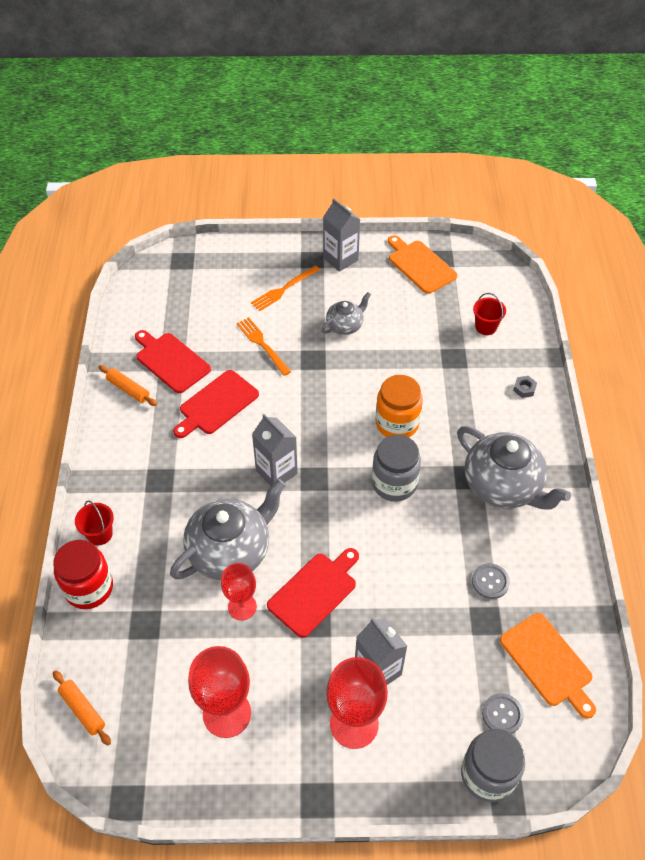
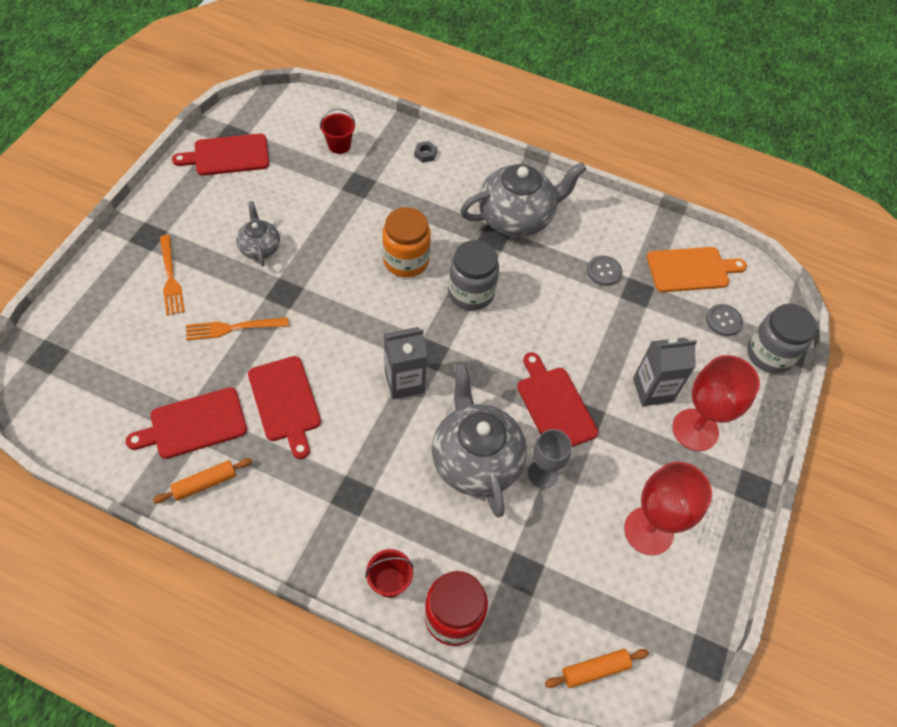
camera: 70 degrees left, 5 degrees up
(242, 607) = (543, 474): red goblet -> grey goblet
(340, 259) = (167, 212): grey carton -> none
(420, 265) = (227, 155): orange cutting board -> red cutting board

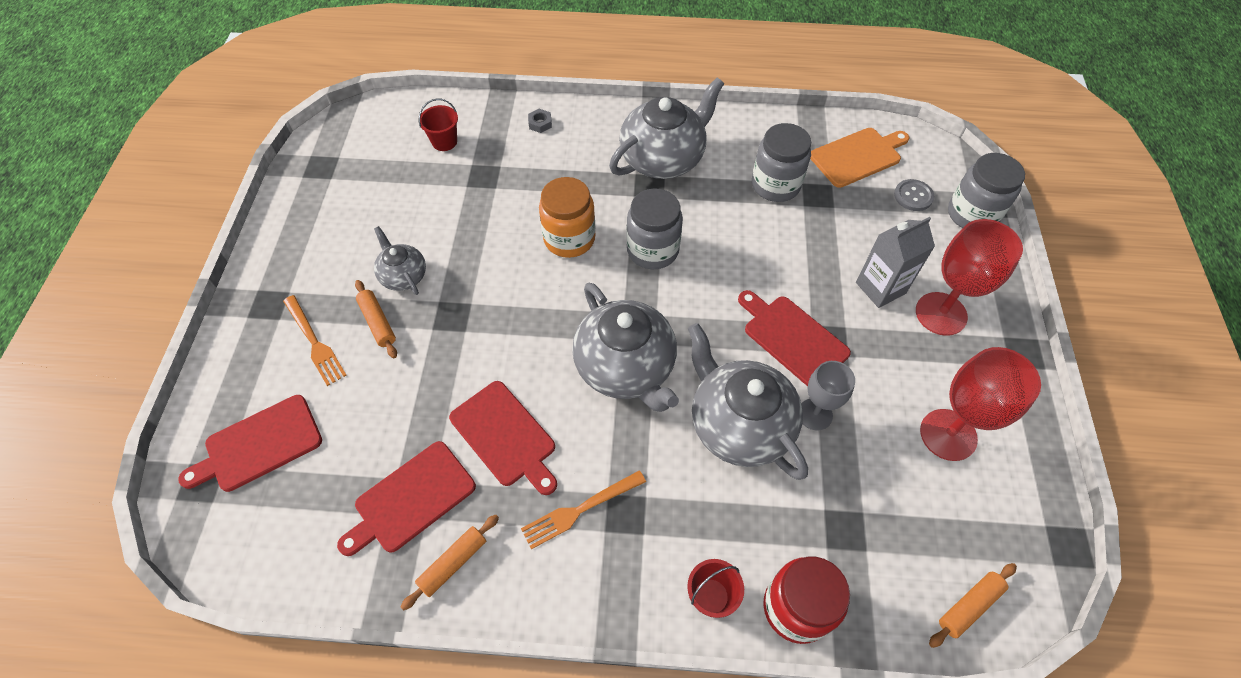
camera: 15 degrees left, 0 degrees up
(225, 278) = (378, 322): none -> orange rolling pin
(227, 155) = (325, 189): red cutting board -> red cutting board (259, 445)
(232, 328) = (410, 374): orange fork -> orange fork (579, 510)
(404, 382) = (626, 368): grey carton -> grey teapot
(604, 271) = (775, 185): grey button -> grey jar

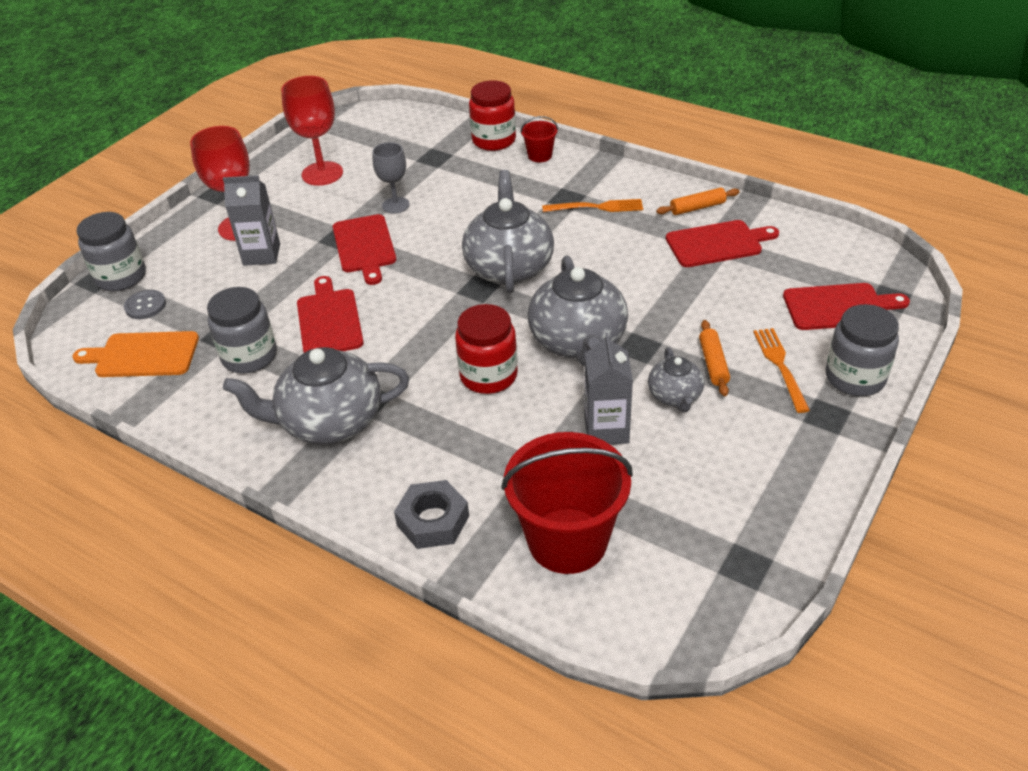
camera: 150 degrees left, 15 degrees down
(444, 142) = (567, 541): red bucket -> red bucket, size x2.21
(450, 226) = (606, 429): none -> grey carton
(505, 436) = (630, 256): red cutting board -> red cutting board (329, 320)
(540, 123) = (433, 520): grey nut -> grey nut, size x1.98
(569, 238) = (488, 376): orange jar -> red jar
(652, 250) = (418, 340): grey jar -> grey jar (855, 378)
(739, 424) = (453, 215): grey teapot -> grey teapot (578, 342)
(969, 606) = (399, 118): orange rolling pin -> none

